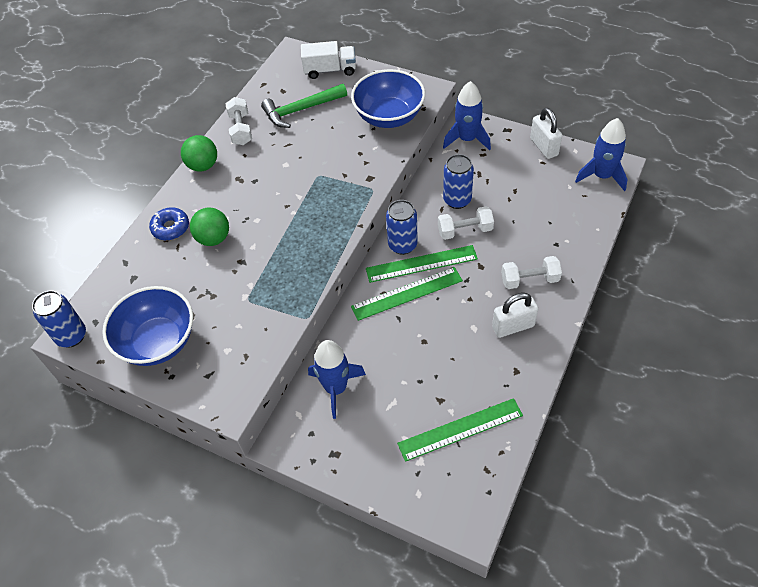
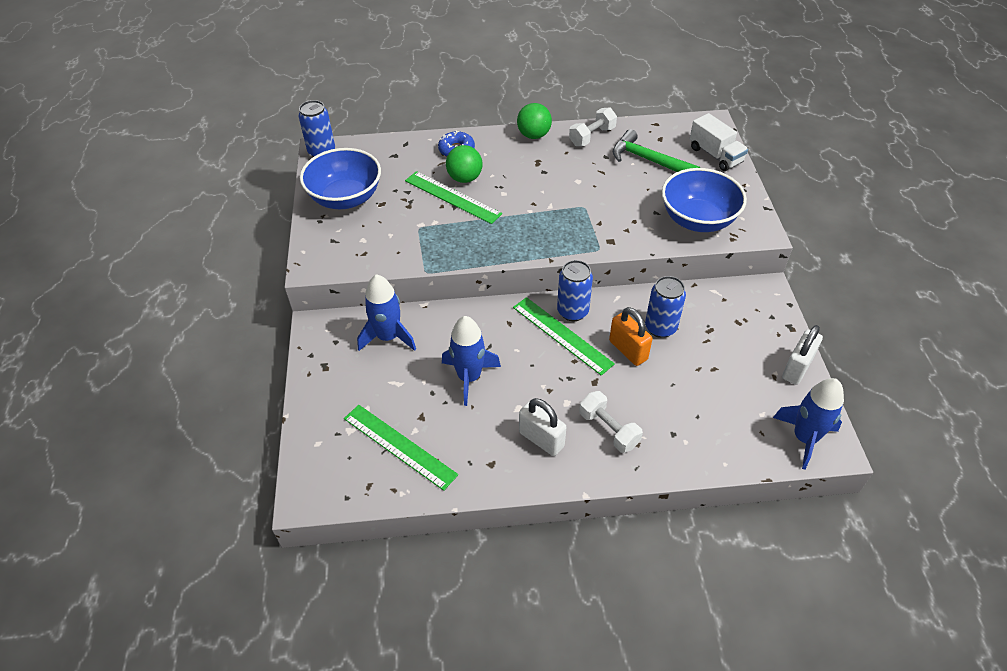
camera: 55 degrees right, 5 degrees down
(407, 293) = (520, 340): green ruler -> green ruler (452, 197)
(465, 230) = (628, 350): white dumbbell -> orange padlock
(467, 139) = (746, 301): blue rocket -> blue rocket (469, 377)

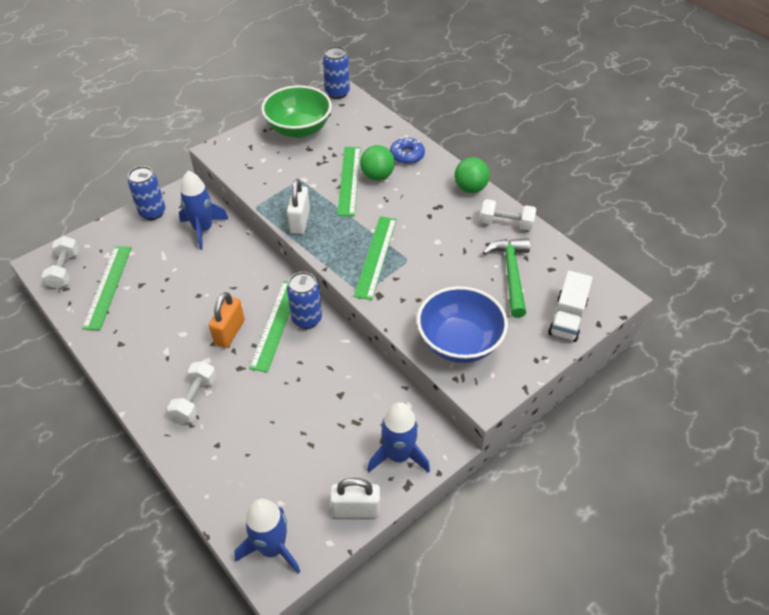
camera: 55 degrees right, 0 degrees up
(338, 477) = (64, 270): none -> white dumbbell
(345, 198) = (299, 129): blue bowl -> green bowl
(469, 377) = (194, 291): blue rocket -> blue rocket (398, 455)
(541, 439) = (160, 362): white padlock -> white padlock (300, 221)
(564, 223) = (376, 256): none -> green ruler
(628, 350) = (289, 374): orange padlock -> orange padlock (229, 332)
(660, 328) = (332, 385): blue can -> blue can (152, 212)

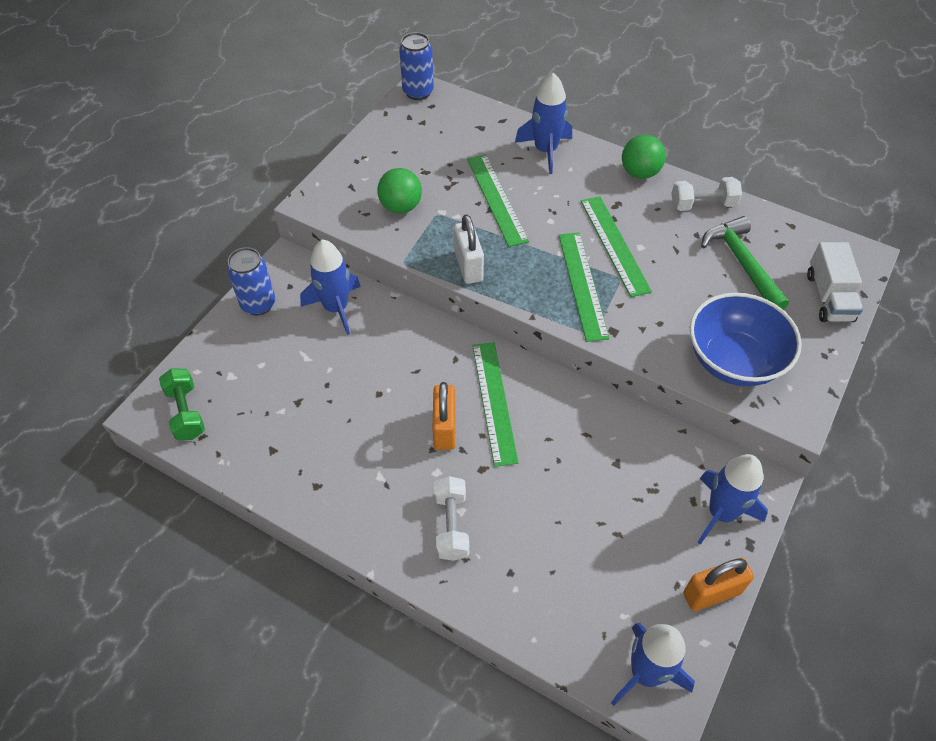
camera: 20 degrees left, 5 degrees up
(64, 270) = (186, 412): white dumbbell -> green dumbbell
(107, 286) = (256, 417): green ruler -> green ruler (614, 245)
(299, 129) = (398, 149): green bowl -> none
(307, 319) = (526, 384): blue can -> none
(356, 510) = (711, 593): white padlock -> orange padlock
(377, 176) = (526, 185): green ball -> green ball (401, 206)
(407, 155) = (545, 151): blue donut -> blue rocket

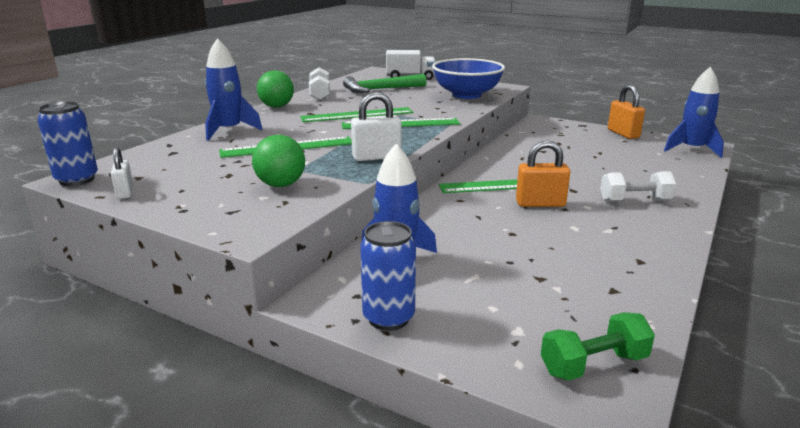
camera: 90 degrees left, 30 degrees down
(391, 123) = (125, 192): none -> white padlock
(721, 513) = (565, 129): blue rocket -> none

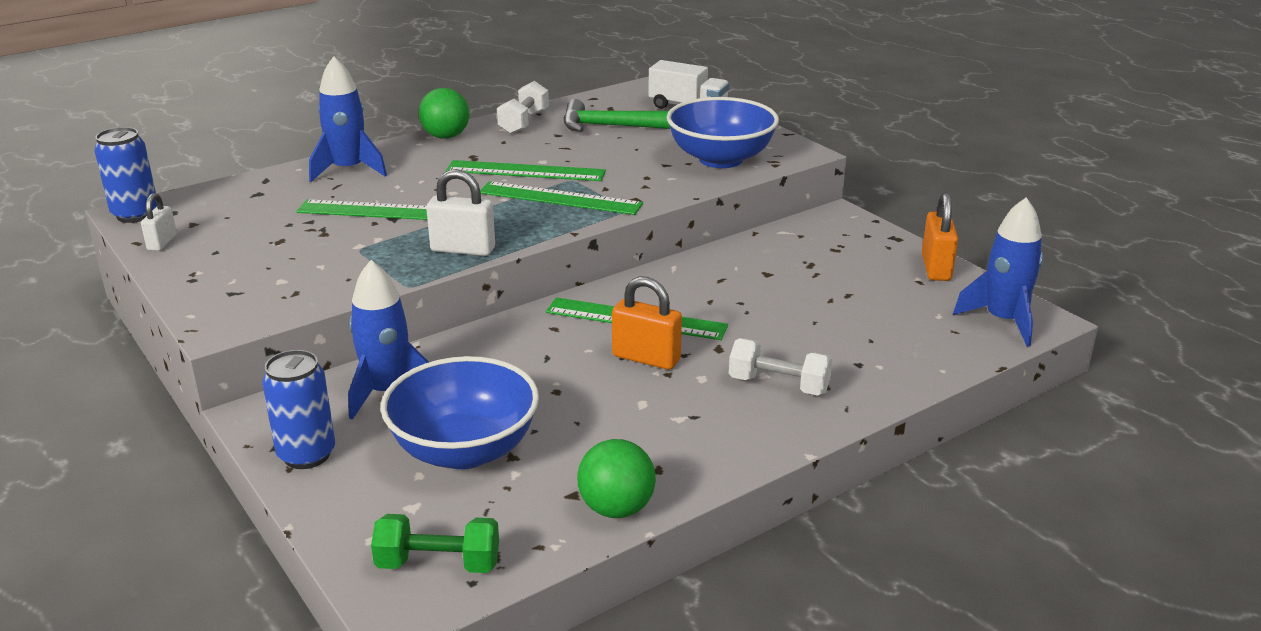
camera: 25 degrees right, 5 degrees up
(281, 185) = (315, 268): green ball -> green ball (616, 508)
(503, 283) = (464, 450): none -> blue bowl

